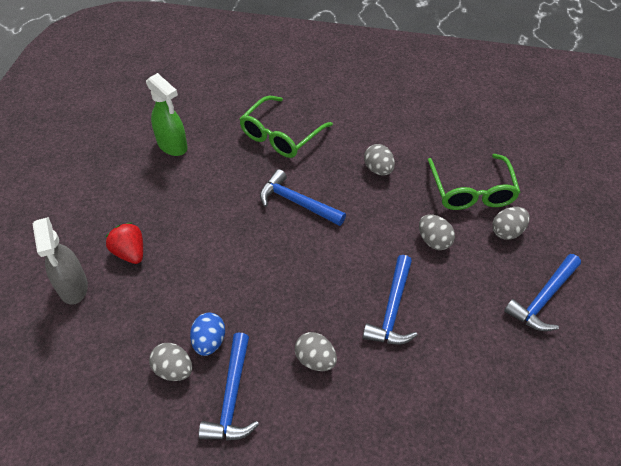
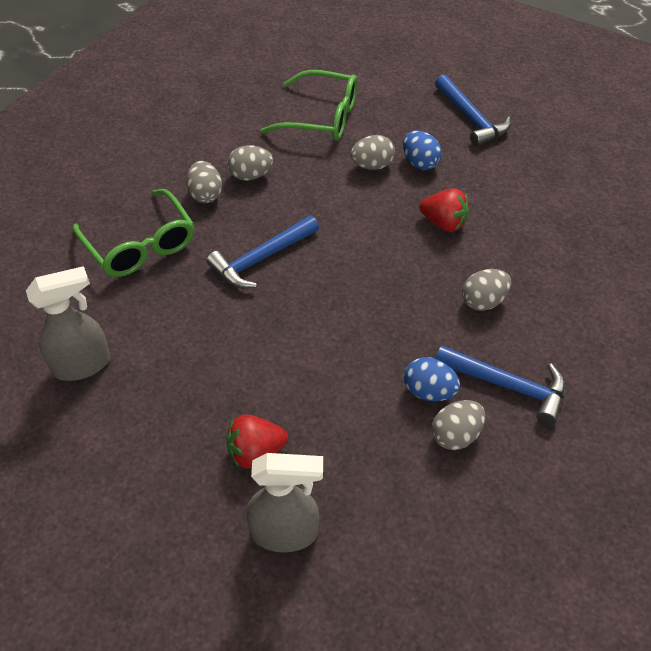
camera: 70 degrees left, 0 degrees up
(173, 146) = (83, 364): green spray bottle -> grey spray bottle
(392, 309) = (443, 223): blue hammer -> red strawberry
(457, 273) = (420, 163): none -> blue egg
(507, 232) = (385, 112): grey egg -> grey egg (206, 194)

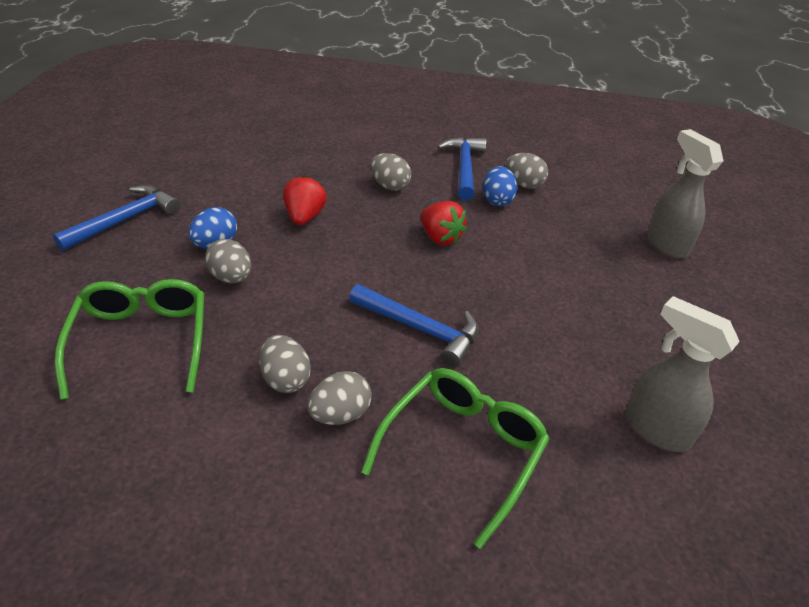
camera: 115 degrees left, 10 degrees down
(255, 452) = (624, 274): red strawberry -> red strawberry (440, 237)

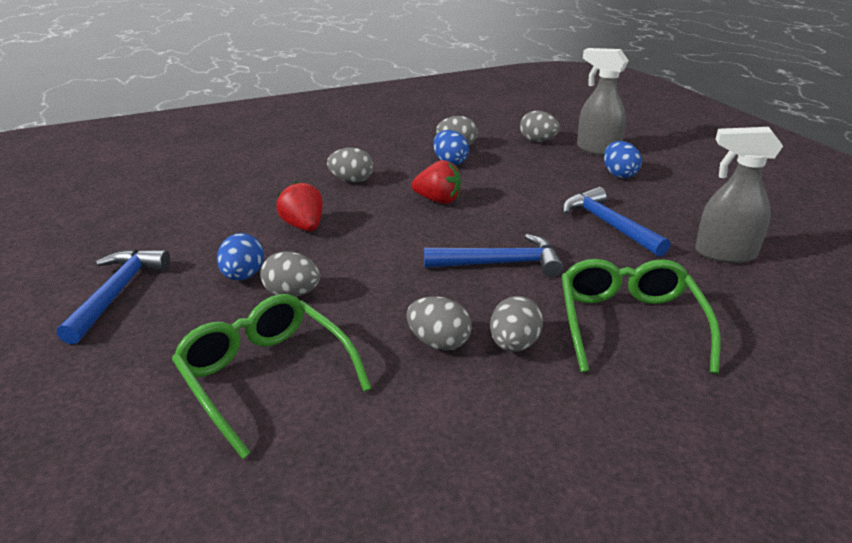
camera: 30 degrees left, 10 degrees down
(464, 168) = (398, 150): blue hammer -> blue hammer (609, 225)
(613, 209) = (537, 141): none -> grey egg
(654, 284) = (619, 174): none -> blue egg

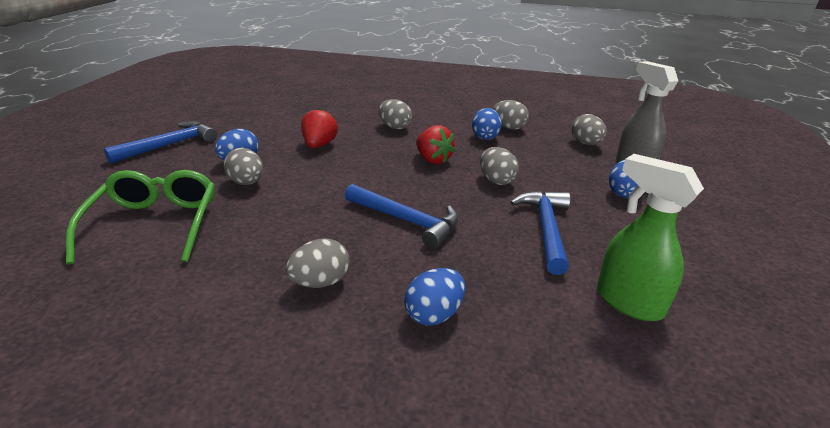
camera: 35 degrees right, 0 degrees up
(438, 342) = (275, 254): grey egg -> grey egg (496, 180)
(629, 324) = (434, 314): green glasses -> blue egg
(724, 254) = (628, 302): grey spray bottle -> green spray bottle

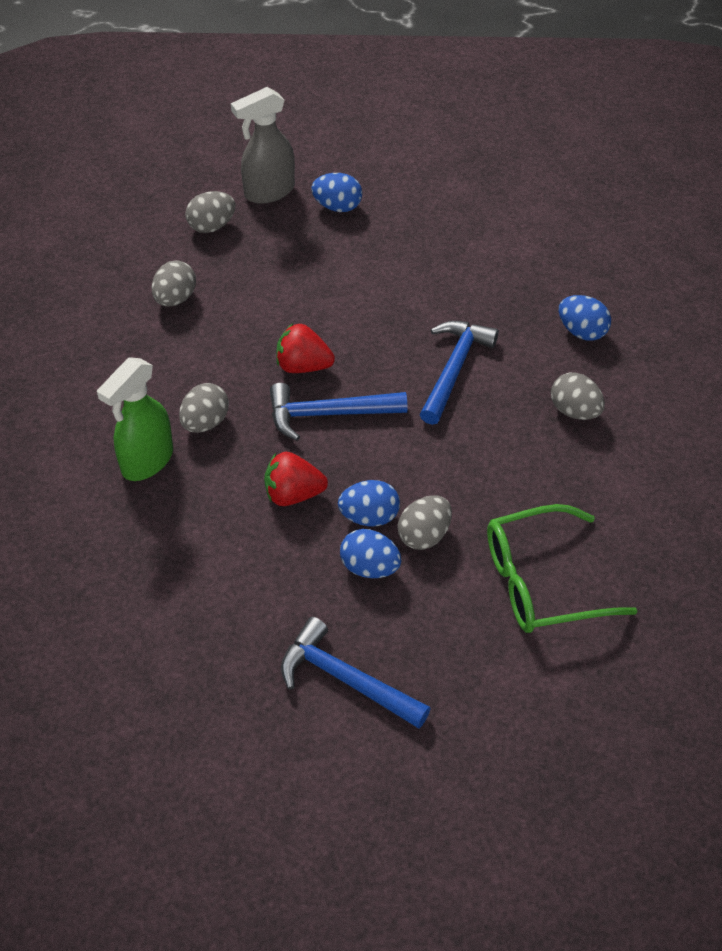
camera: 100 degrees left, 20 degrees up
(433, 160) = (303, 366): red strawberry -> red strawberry turned 120 degrees counterclockwise
(485, 137) = (215, 321): blue egg -> blue egg (369, 517)
(496, 180) = (341, 305): grey egg -> none
(546, 229) = (431, 266): blue hammer -> blue hammer (329, 414)
(628, 302) = (519, 223): green spray bottle -> green spray bottle (147, 461)

